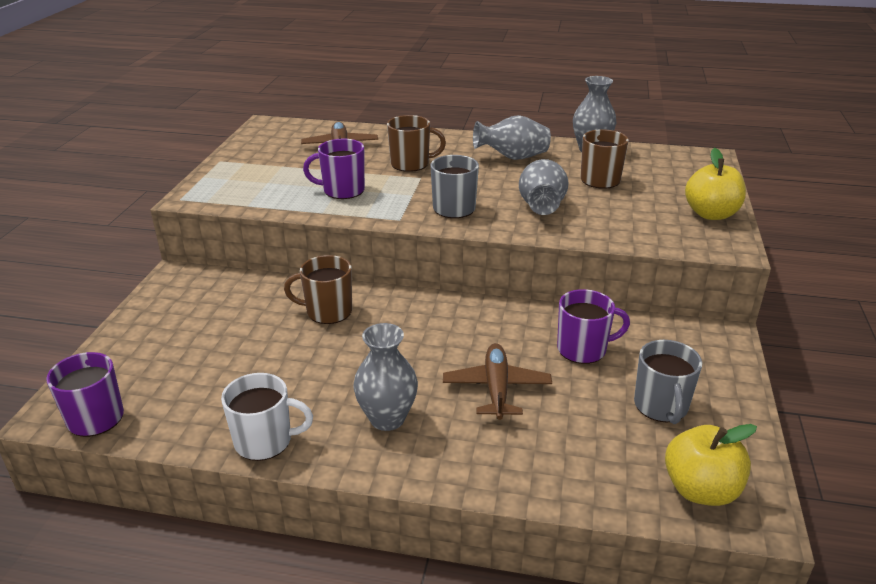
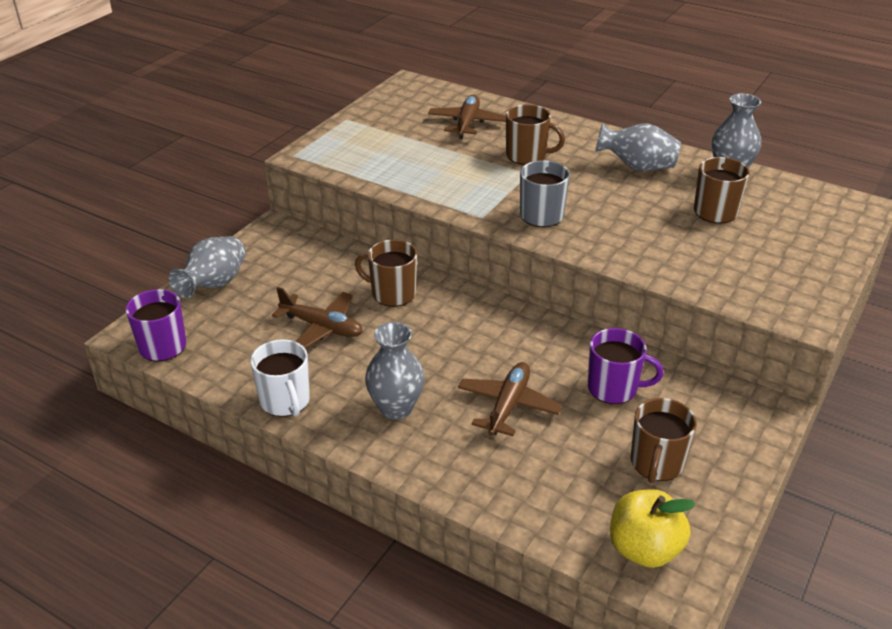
camera: 20 degrees right, 5 degrees up
(265, 441) = (285, 401): white mug -> white mug turned 45 degrees clockwise
(270, 358) = (322, 327): none -> brown plane
(342, 190) = (444, 174): purple mug -> none
(541, 207) = (632, 231): grey vase -> grey vase (214, 284)
(661, 406) = (656, 463): grey mug -> brown mug
(711, 214) = (812, 276): yellow apple -> none

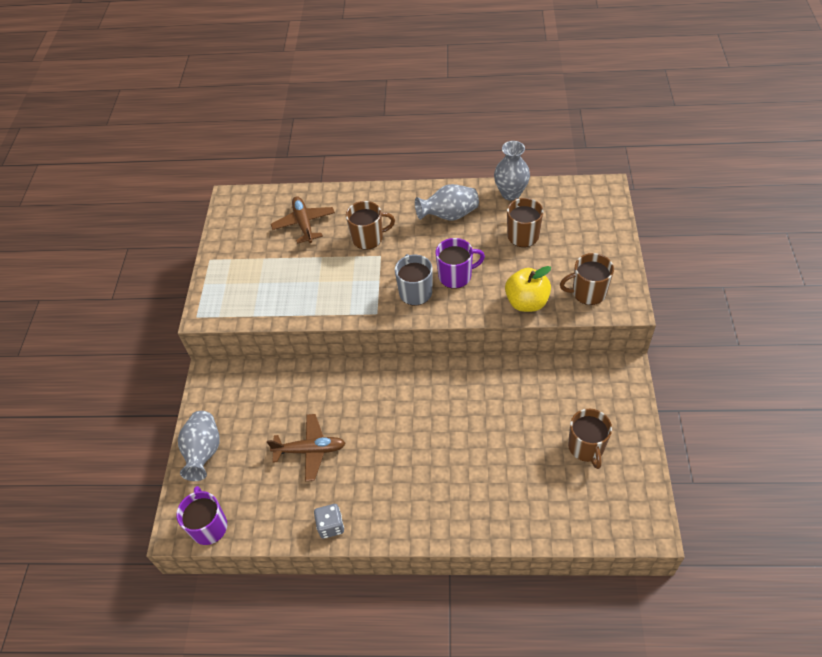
camera: 25 degrees left, 15 degrees up
(285, 401) = (331, 526): white mug -> grey dice
(392, 293) = (337, 395): brown mug -> brown mug (588, 292)
(396, 408) = (406, 491): grey vase -> none
(508, 405) = (474, 450): brown plane -> none
(613, 388) = (528, 402): purple mug -> purple mug (456, 276)
(644, 549) = (615, 514): yellow apple -> yellow apple (526, 302)

